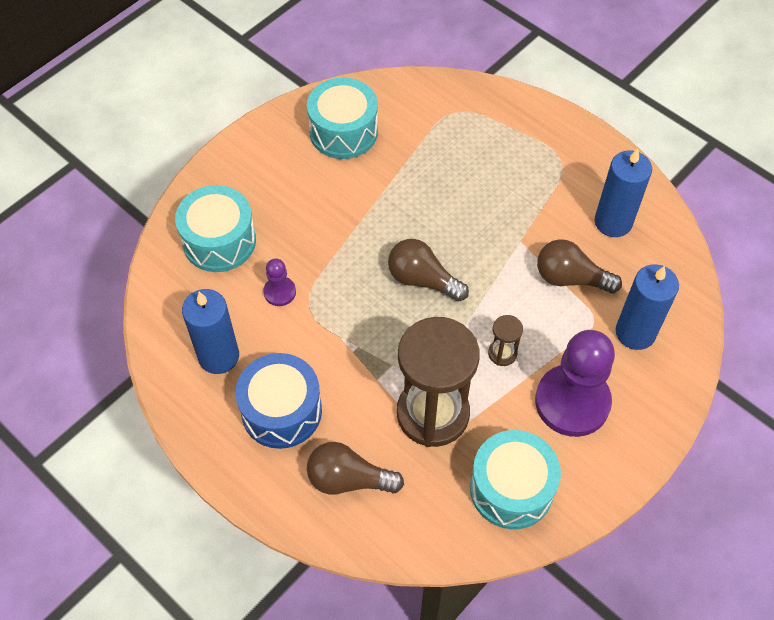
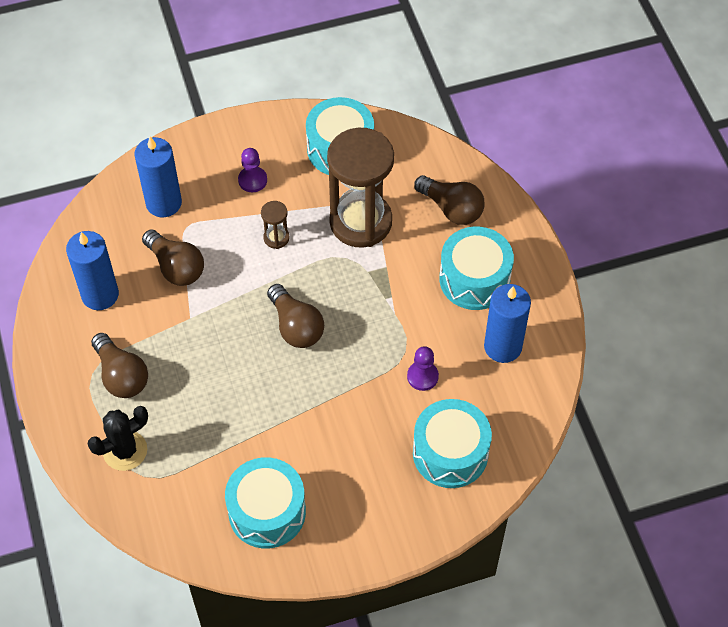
camera: 150 degrees left, 0 degrees up
(281, 411) = (474, 279): blue drum -> turquoise drum
(485, 121) = (125, 451): none -> black cactus
(536, 170) = (121, 376): none -> brown light bulb
(572, 402) = (252, 180): purple pawn -> purple pawn, size x0.46

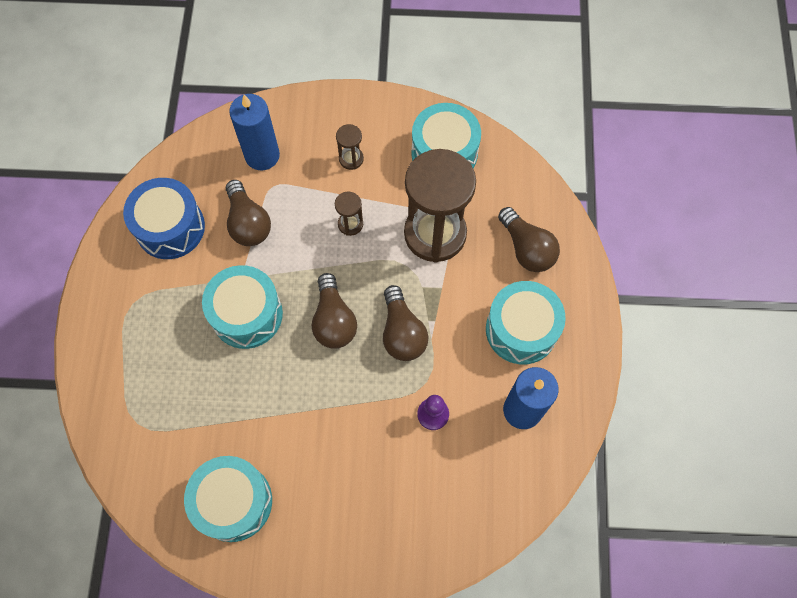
camera: 20 degrees right, 10 degrees up
(100, 295) = (170, 227): blue candle -> blue drum
(121, 376) = (157, 315): brown light bulb -> brown light bulb (402, 332)
(125, 451) = (130, 391): black cactus -> none
(252, 180) = (351, 159): purple pawn -> brown hourglass
(450, 453) = (429, 505): turquoise drum -> turquoise drum (247, 314)

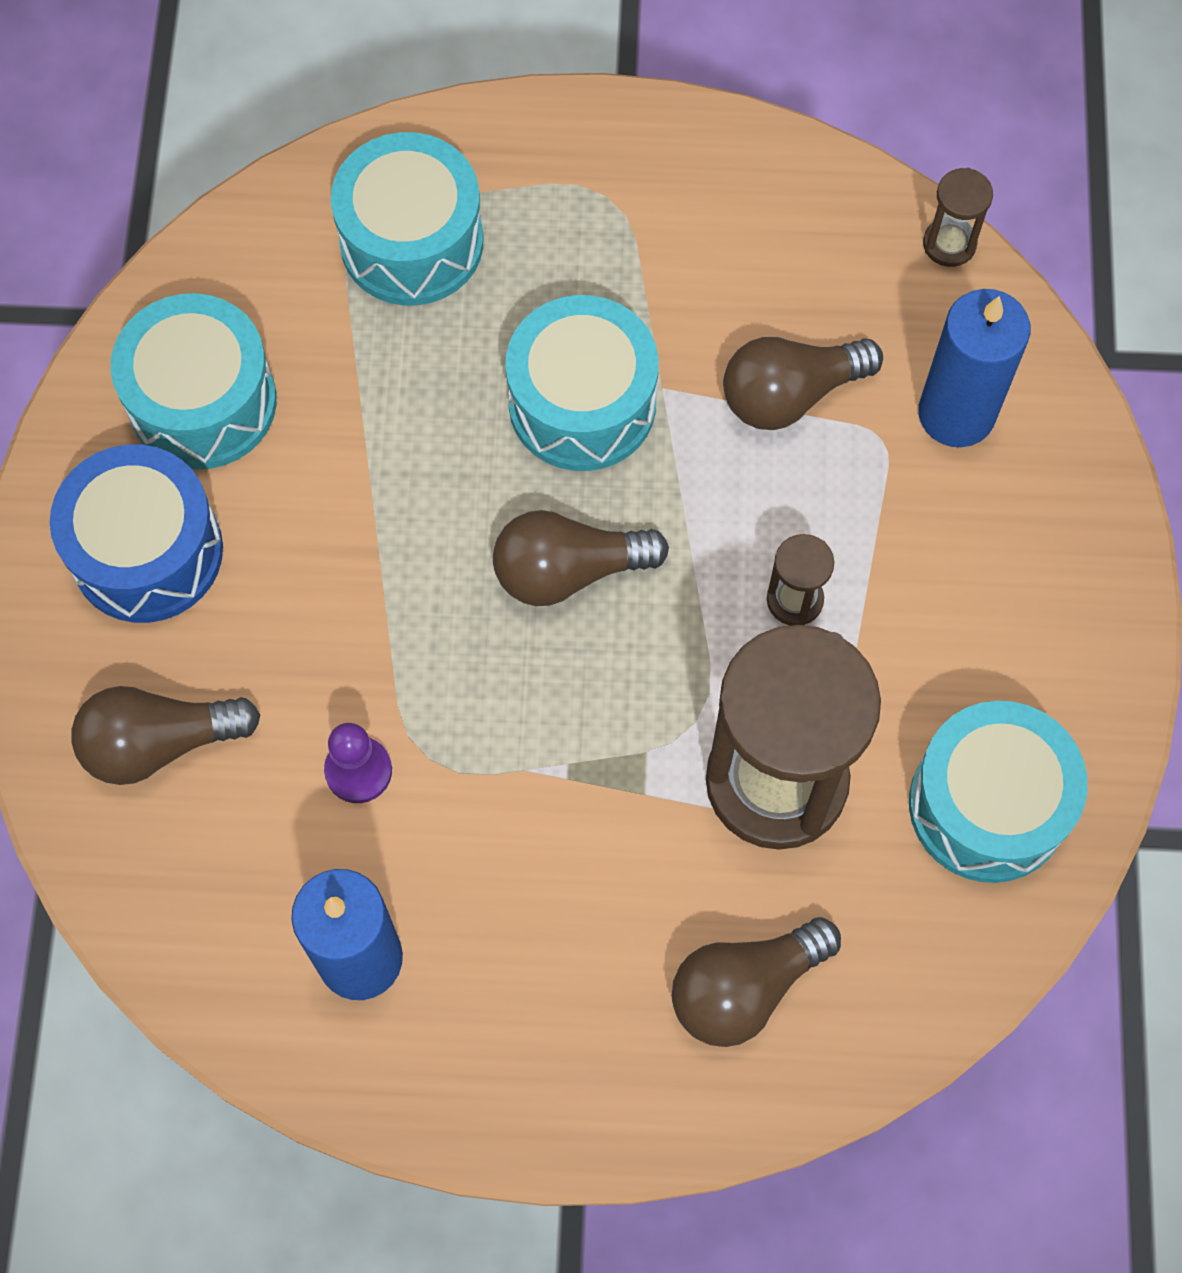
camera: 90 degrees right, 0 degrees up
(170, 227) = (774, 248): blue drum -> blue drum (147, 552)
(351, 159) = (959, 598): brown hourglass -> brown hourglass (949, 244)
(402, 332) = (540, 709): brown light bulb -> brown light bulb (159, 743)
(521, 329) = (544, 965): turquoise drum -> turquoise drum (412, 242)

